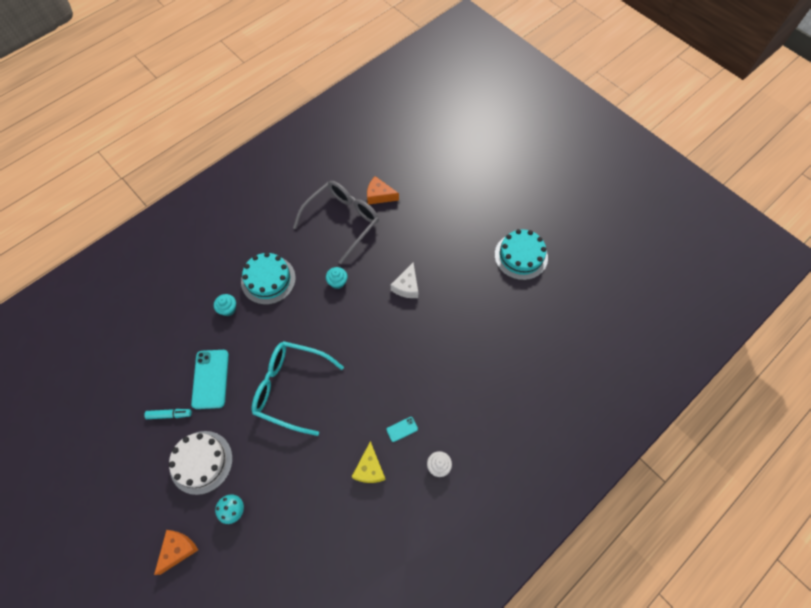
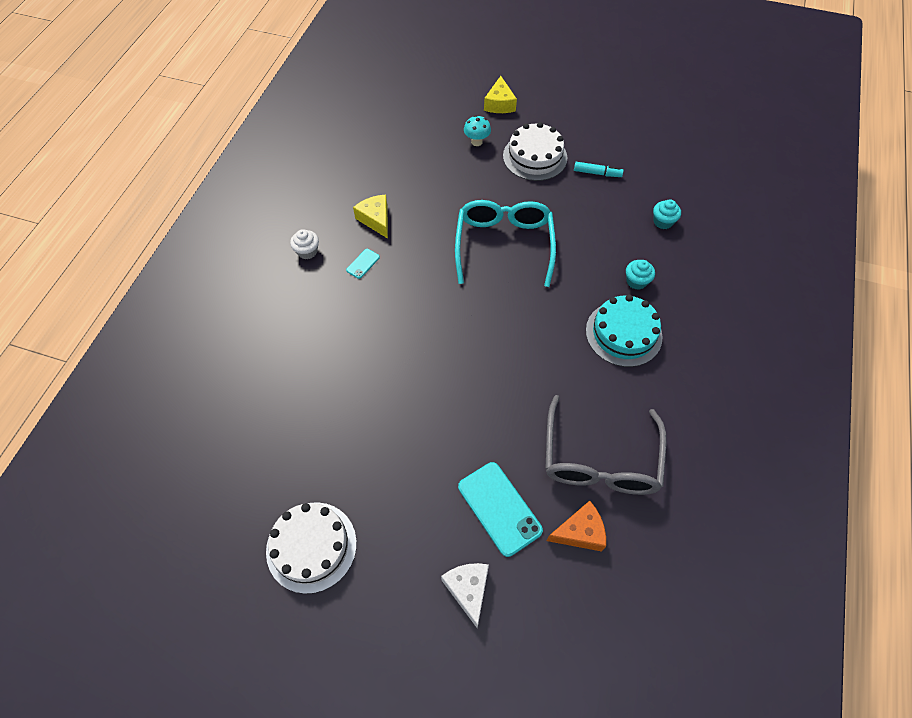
camera: 150 degrees right, 5 degrees down
(169, 415) = (597, 173): turquoise marker -> turquoise marker turned 135 degrees counterclockwise
(178, 550) = (499, 104): orange cheese -> yellow cheese
(210, 379) = (589, 215): turquoise phone -> turquoise phone (499, 508)
(290, 388) = (504, 244): turquoise glasses -> turquoise glasses turned 75 degrees counterclockwise
(337, 282) = (540, 373): turquoise cupcake -> turquoise cupcake (663, 222)
(407, 286) = (450, 414): white cheese -> white cheese (468, 590)
(521, 256) = (311, 546): turquoise cake -> white cake

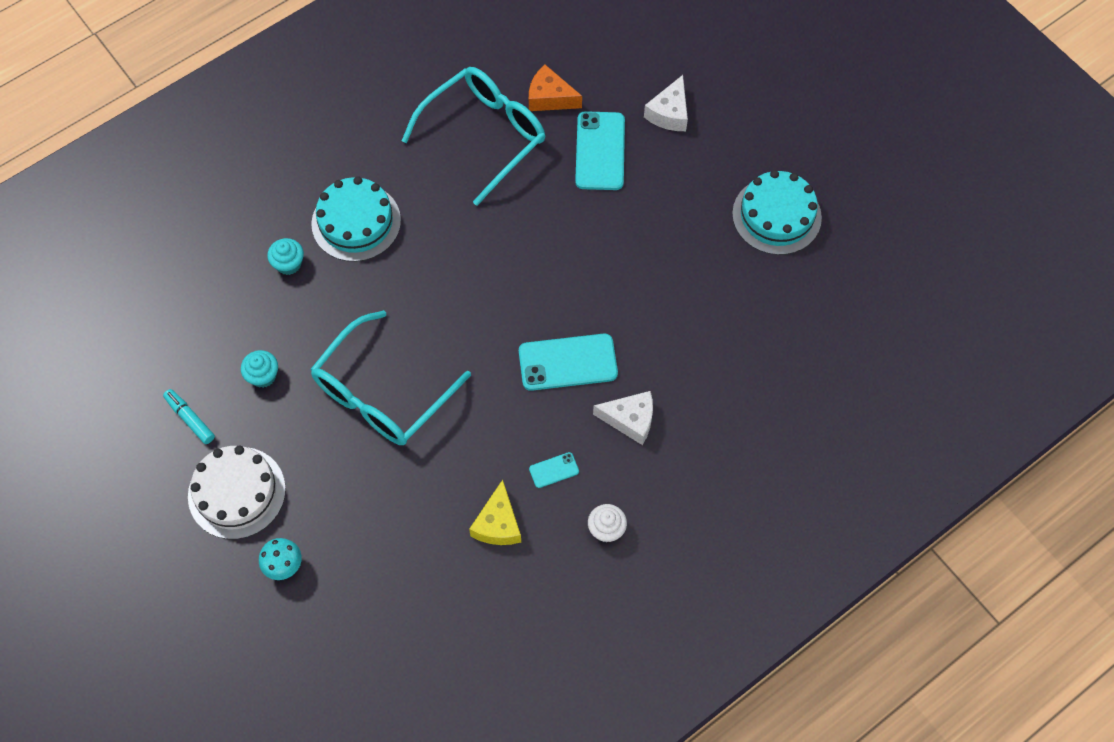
camera: 145 degrees left, 5 degrees up
(311, 546) = (776, 215): white cake -> turquoise cake
(333, 319) = (630, 420): none -> white cheese
(401, 330) = (568, 362): none -> turquoise phone
(499, 104) = (197, 615): yellow cheese -> none
(600, 460) = (485, 135): grey glasses -> turquoise glasses
(663, 222) = (188, 310): turquoise cupcake -> turquoise cupcake (263, 376)

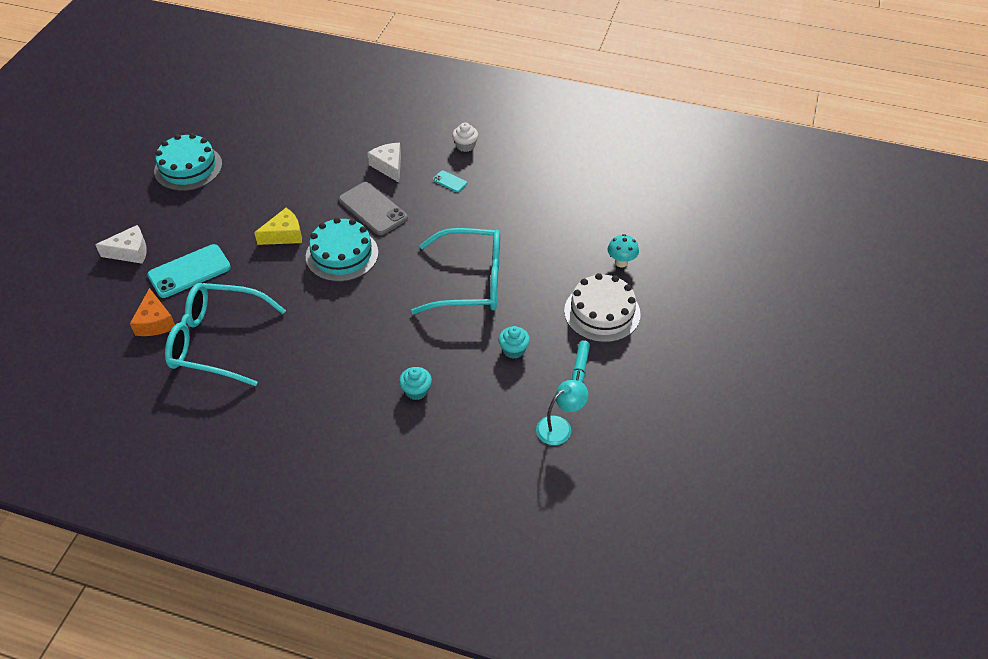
camera: 125 degrees left, 15 degrees down
(147, 356) = (560, 426): none -> turquoise lamp
(356, 222) = (350, 372): turquoise cake -> turquoise cake (342, 254)
(498, 524) = (504, 188): yellow cheese -> yellow cheese (284, 235)
(568, 362) = (373, 209): turquoise phone -> grey phone

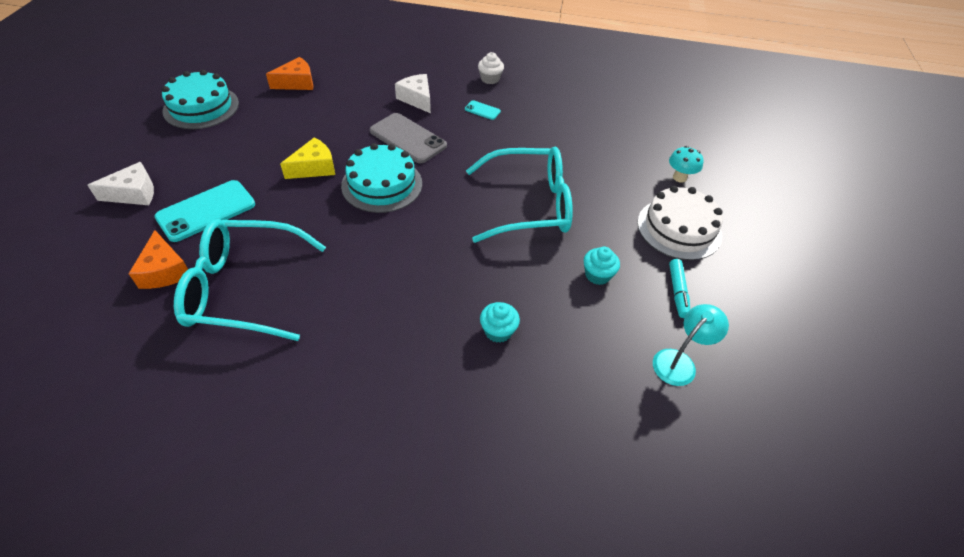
camera: 10 degrees left, 0 degrees up
(277, 144) = (297, 83): none -> orange cheese

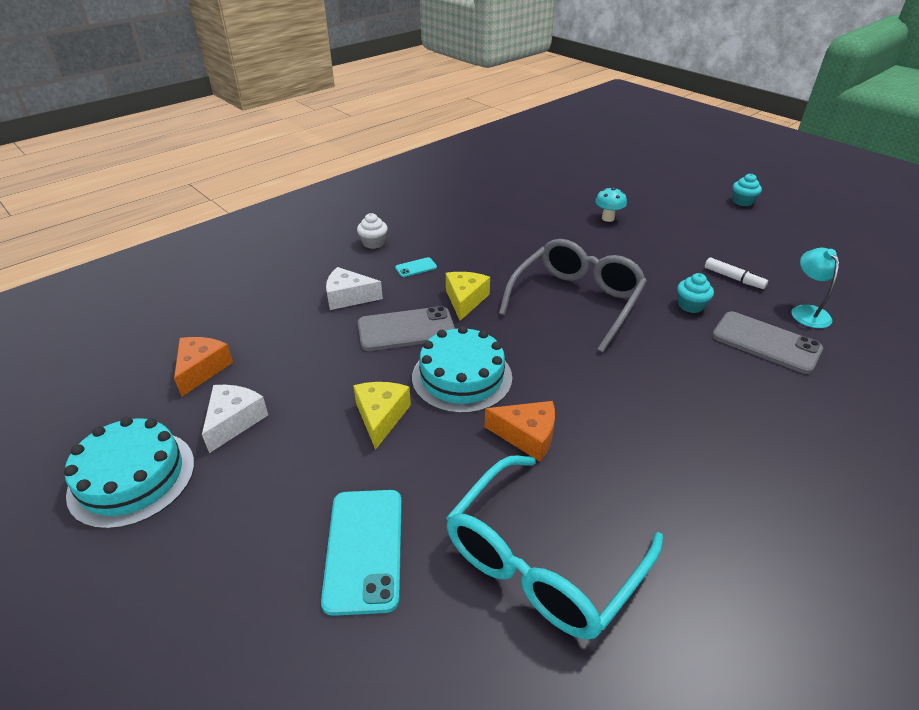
camera: 50 degrees left, 10 degrees down
(134, 193) = (243, 625): white cheese -> white cheese (234, 421)
(164, 271) = (447, 639): orange cheese -> orange cheese (527, 436)
(468, 149) = (465, 300): none -> yellow cheese
(498, 331) = (725, 388): turquoise cupcake -> turquoise cupcake (742, 202)
(529, 205) = (576, 301): turquoise glasses -> grey glasses
(593, 342) = (765, 342): none -> grey phone
(677, 292) = (733, 278): turquoise marker -> white marker
(679, 228) = (665, 245): white cake -> none

